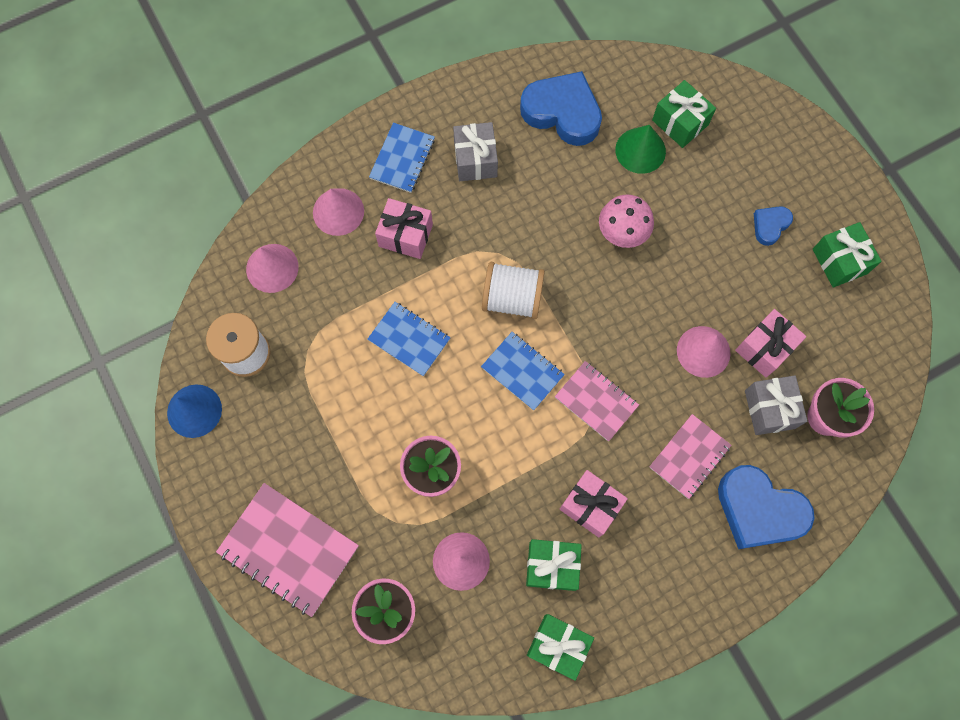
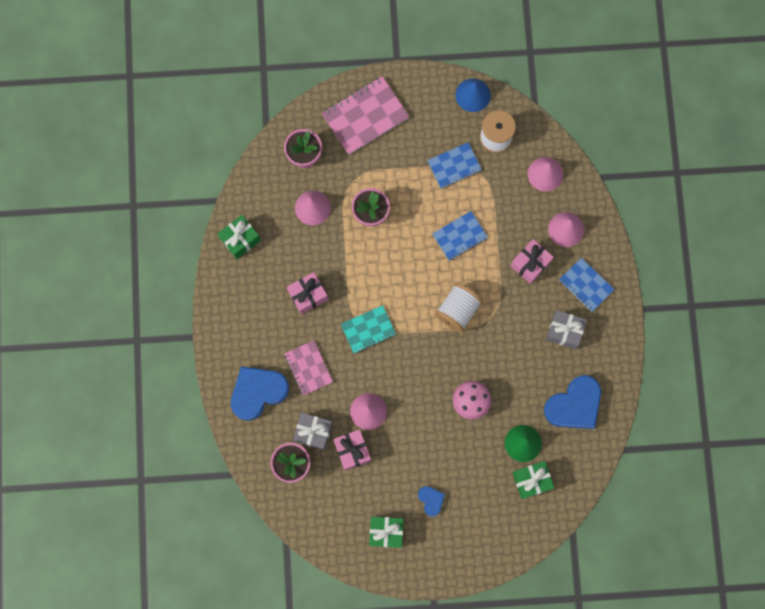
camera: 115 degrees right, 5 degrees up
(522, 371) = (407, 294): blue notebook -> blue notebook (454, 166)
(552, 566) = (285, 257): green gift -> none
(596, 401) = (368, 329): pink notebook -> turquoise notebook

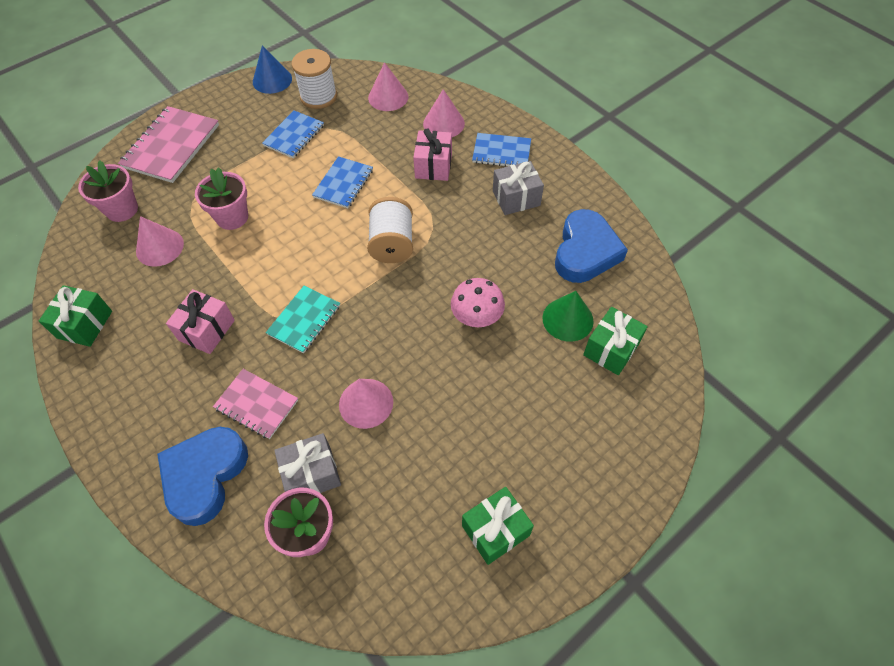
camera: 35 degrees left, 20 degrees down
(352, 451) = (378, 461): pink gift -> none
(431, 500) = (519, 450): blue heart -> none

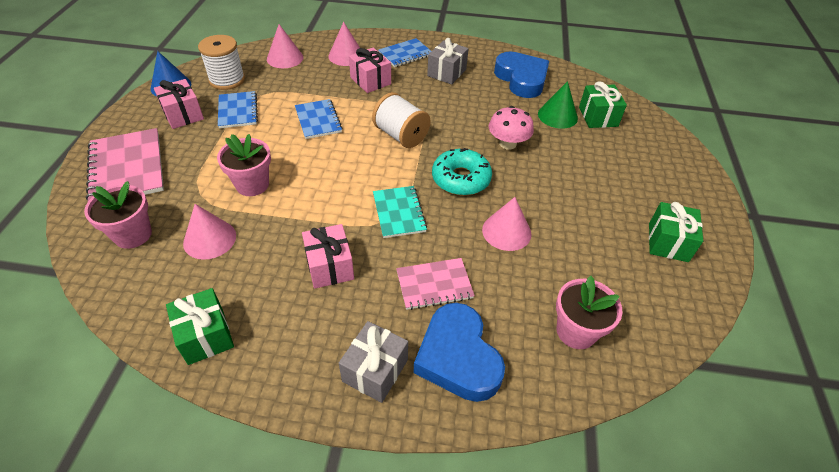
camera: 45 degrees left, 10 degrees down
(253, 116) = (183, 115): none -> pink gift
(312, 474) = (529, 296): grey gift -> grey gift (375, 370)
(390, 324) = (461, 179): none -> turquoise donut

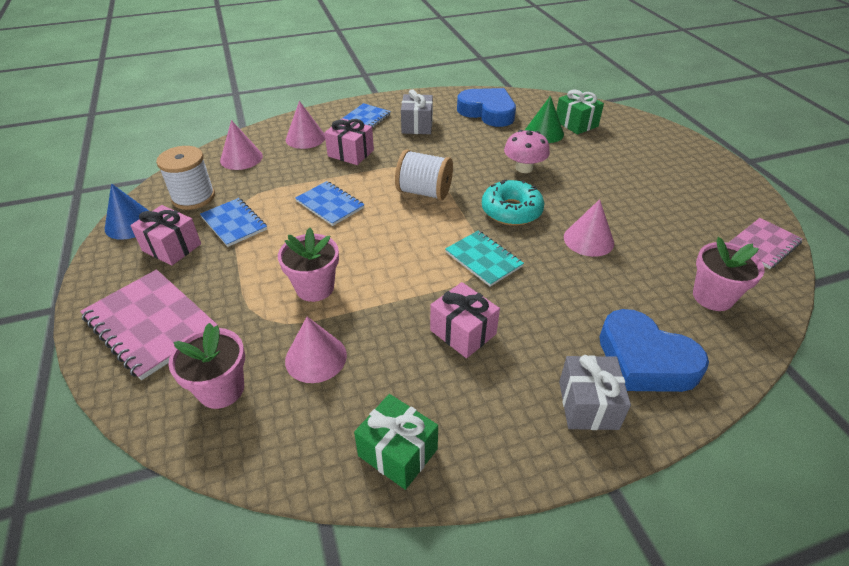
camera: 25 degrees left, 5 degrees down
(434, 285) = (570, 308): pink notebook -> pink notebook (763, 244)
(668, 242) = (713, 201): green gift -> none

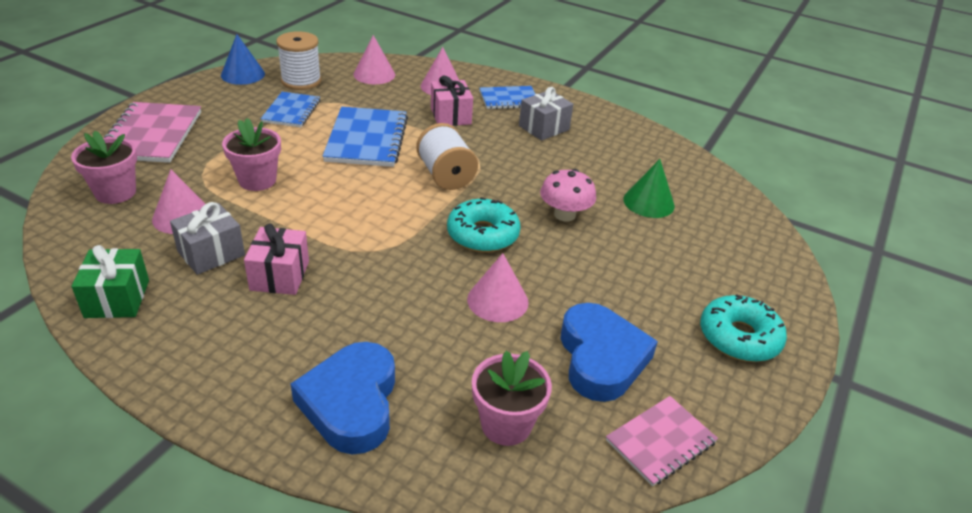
camera: 45 degrees right, 5 degrees down
(172, 247) = (236, 102): pink gift -> none
(330, 204) = (367, 139): blue notebook -> blue notebook, size x1.61
(483, 259) = (389, 247): turquoise notebook -> none
(487, 112) = (631, 154): blue heart -> blue heart (601, 358)
(576, 123) = (701, 216): green gift -> none
(588, 405) = (255, 385): grey gift -> grey gift (211, 253)
(695, 171) = (739, 337): none -> turquoise donut
(763, 244) = (660, 442): pink notebook -> pink notebook turned 45 degrees counterclockwise

